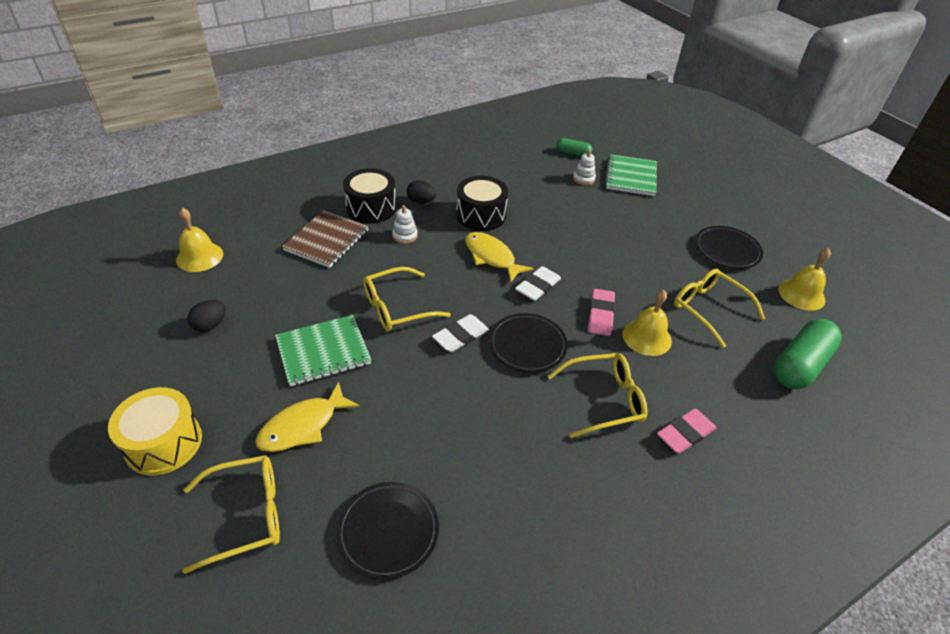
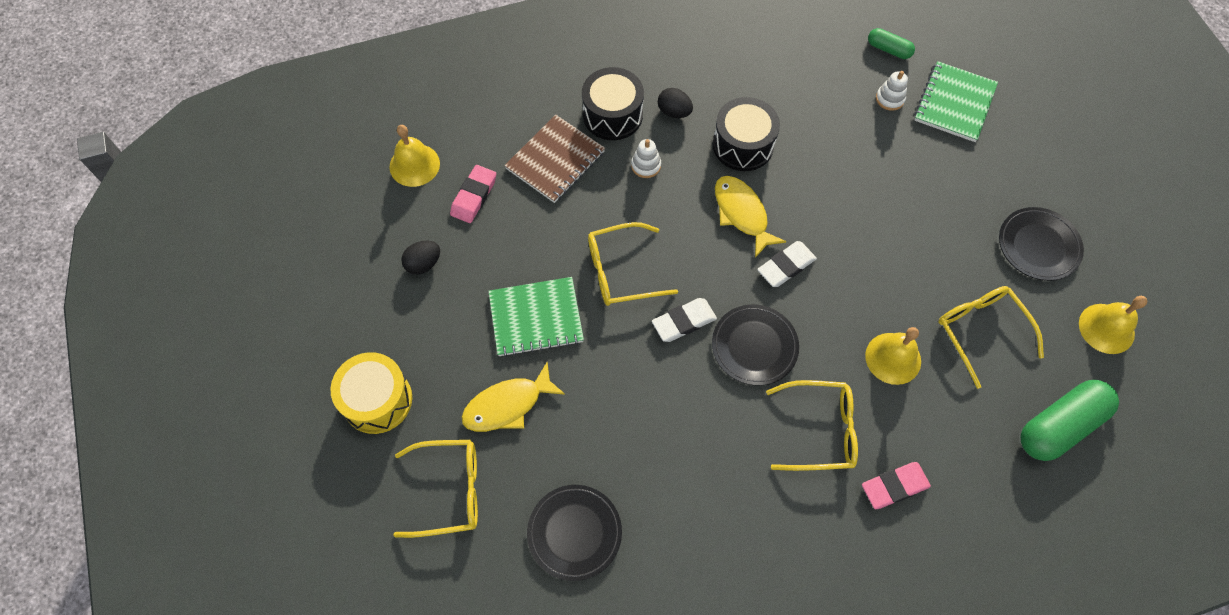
camera: 15 degrees right, 20 degrees up
(600, 315) = (848, 318): pink eraser -> pink eraser (474, 196)

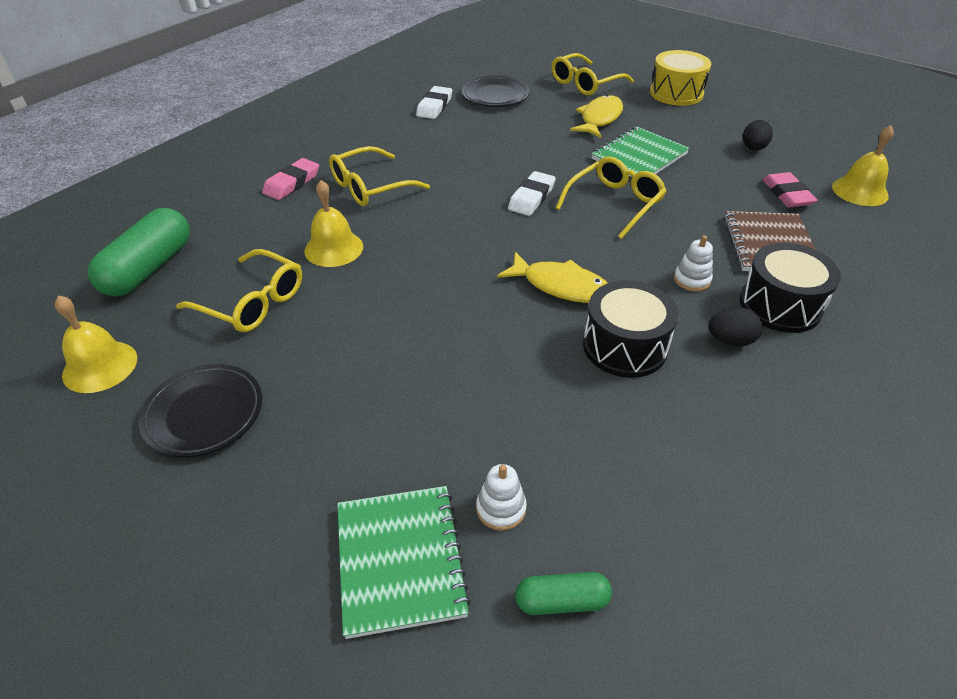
camera: 145 degrees right, 20 degrees down
(754, 346) = (461, 207): black plate -> none
(786, 266) = (481, 267): white eraser -> white eraser (434, 106)

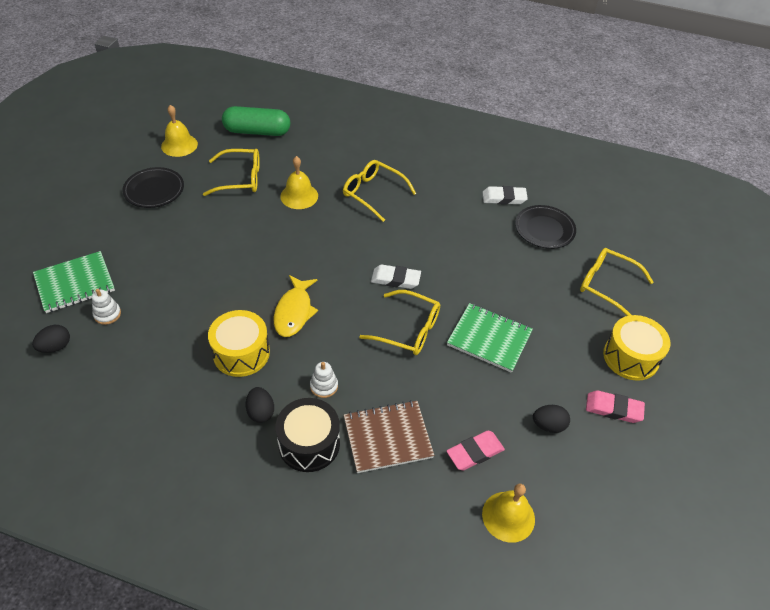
camera: 70 degrees right, 5 degrees up
(252, 302) = (240, 179): yellow glasses -> yellow glasses turned 105 degrees counterclockwise
(292, 183) = (362, 157): pink eraser -> pink eraser (613, 409)
(561, 601) = (55, 347): green capsule -> black egg
(599, 118) = (543, 304): yellow fish -> none
(624, 346) = (241, 353): black drum -> yellow drum

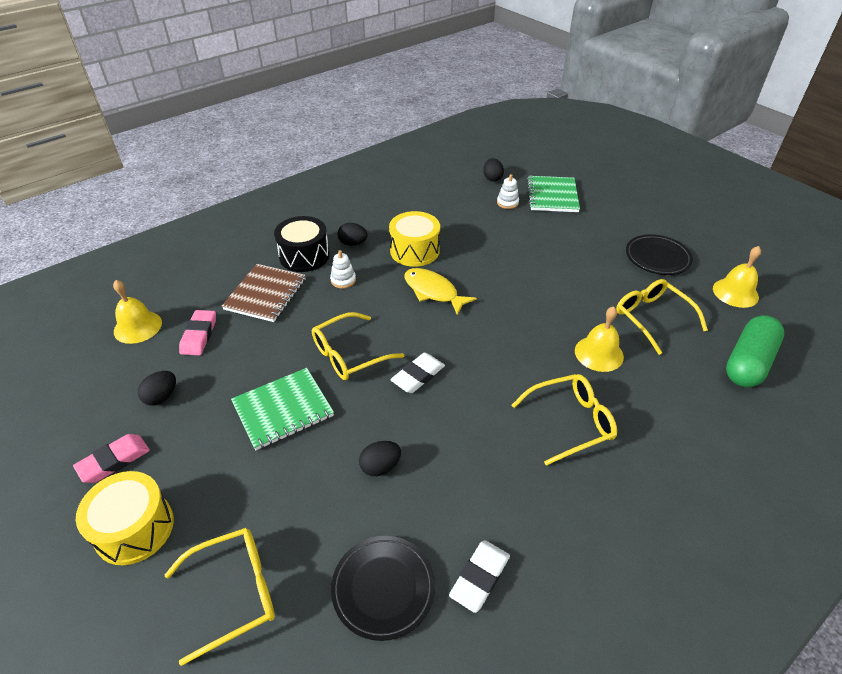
camera: 125 degrees right, 5 degrees down
(240, 179) = (652, 318): yellow glasses -> yellow glasses turned 120 degrees clockwise
(482, 264) = (380, 467): none -> black egg

